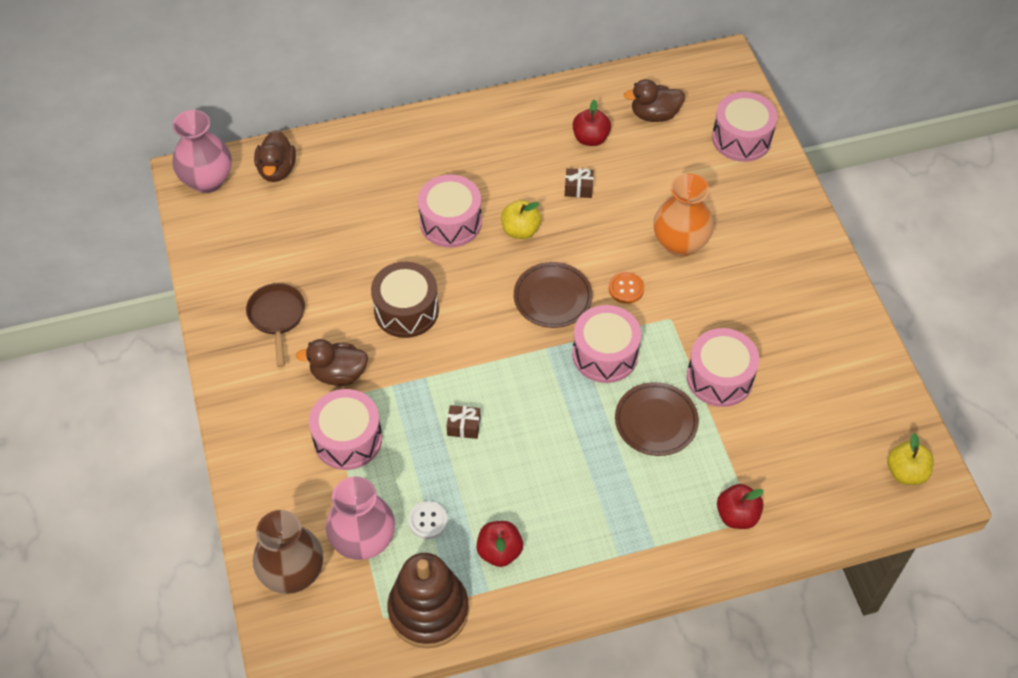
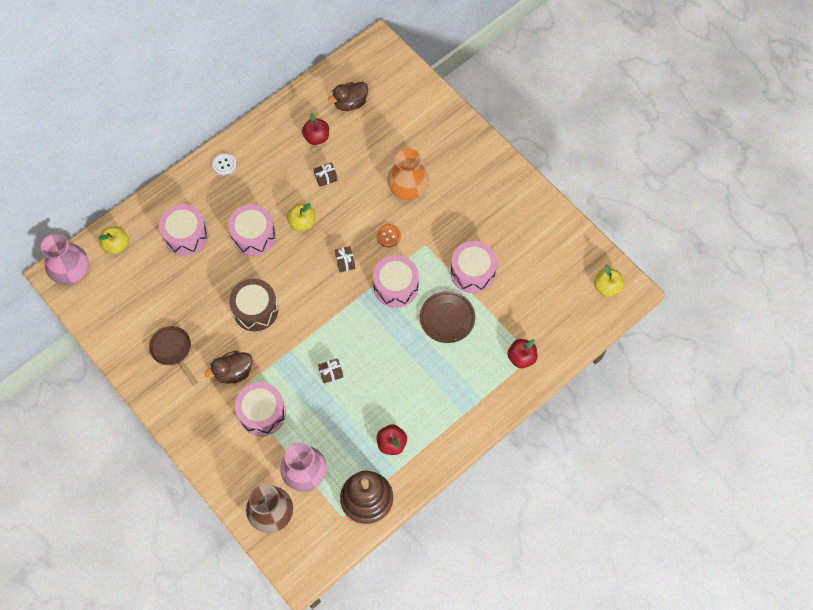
camera: 25 degrees left, 10 degrees up
(277, 170) = (117, 245): brown duck -> yellow apple
(428, 520) = (338, 443): white button -> white button (224, 164)
(552, 298) = (345, 262): brown plate -> brown gift
(741, 138) = (414, 98): pink drum -> pink drum (186, 235)

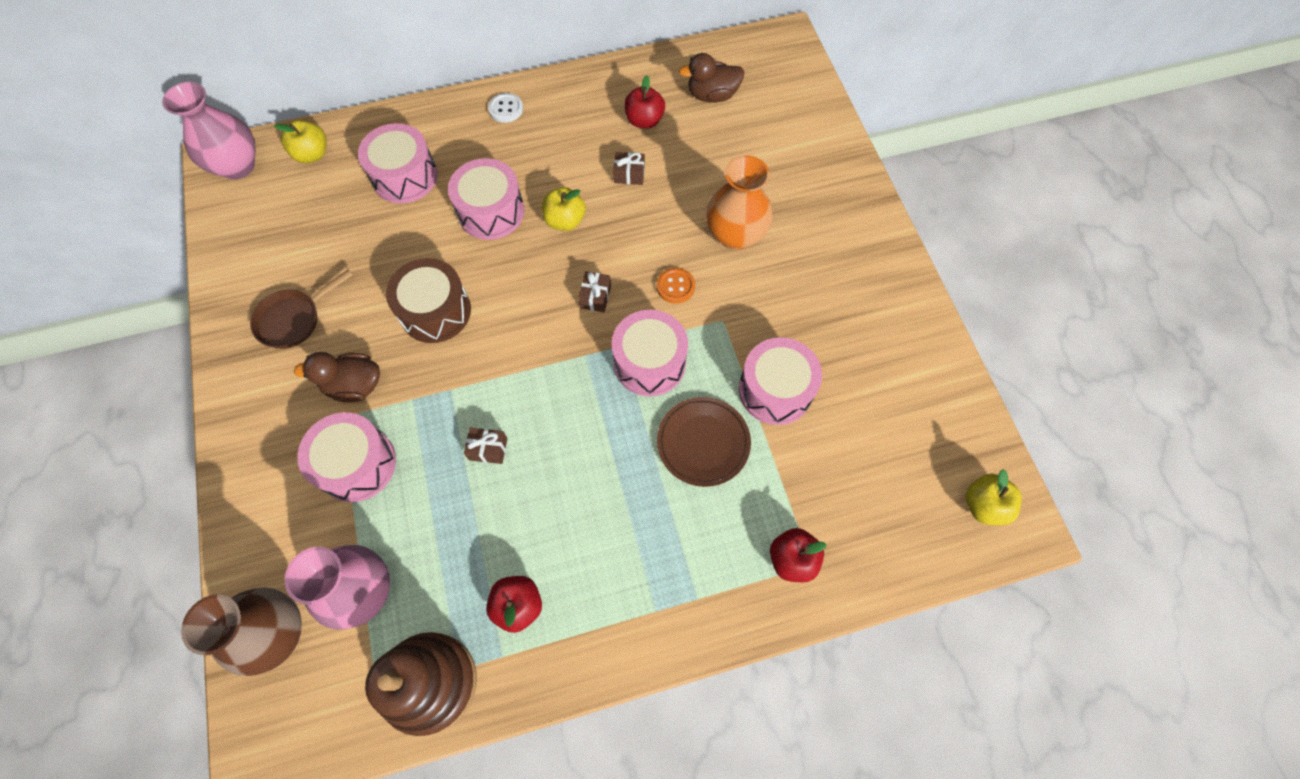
camera: 25 degrees right, 0 degrees up
(173, 351) = (294, 319): brown pan -> brown pan turned 120 degrees counterclockwise

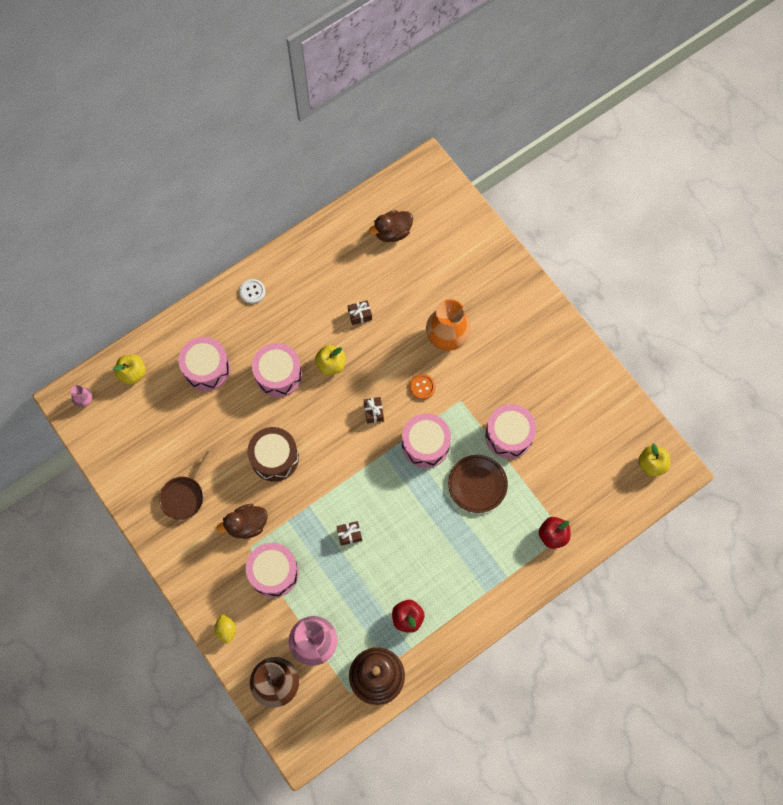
camera: 20 degrees left, 5 degrees up
(237, 165) = (84, 400): pink vase -> pink vase, size x0.45
(249, 522) = (226, 630): none -> yellow lemon
(644, 120) = (353, 269): red apple -> none

